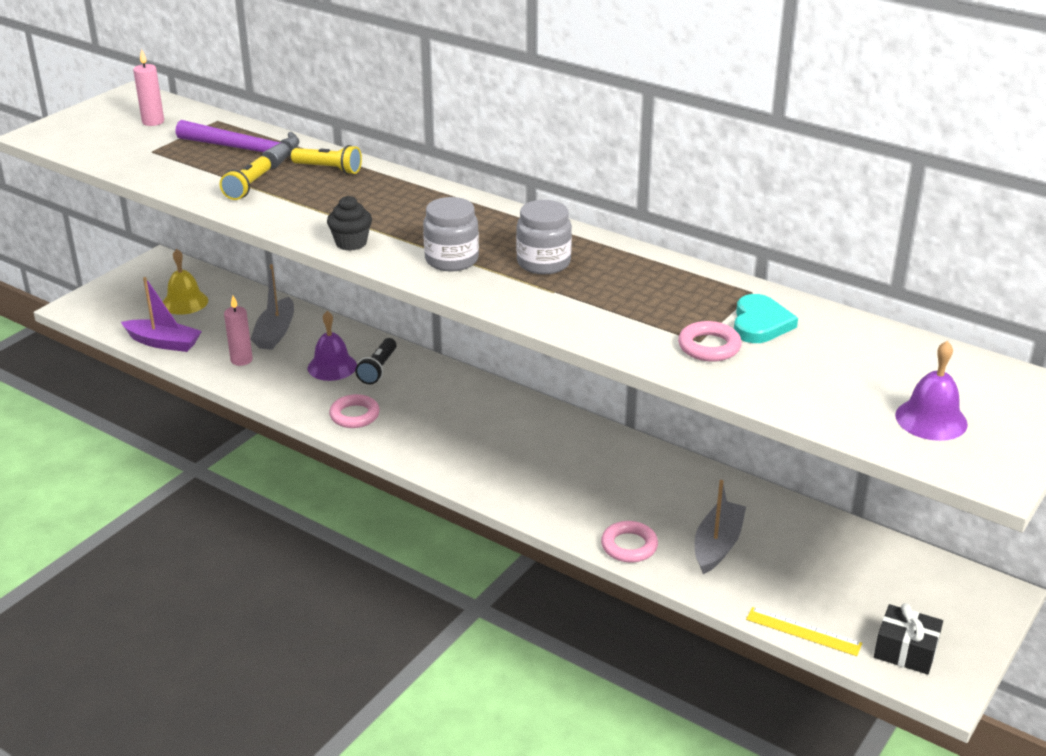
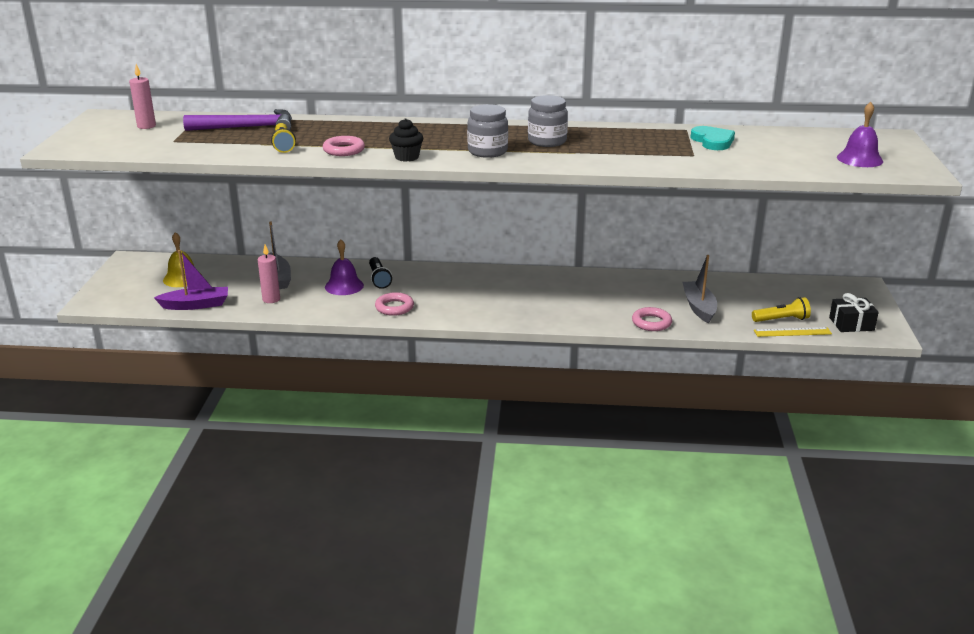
camera: 30 degrees left, 5 degrees down
(329, 169) = (327, 126): yellow flashlight -> yellow flashlight (781, 320)
(709, 347) = (703, 156): pink ring -> pink ring (344, 150)

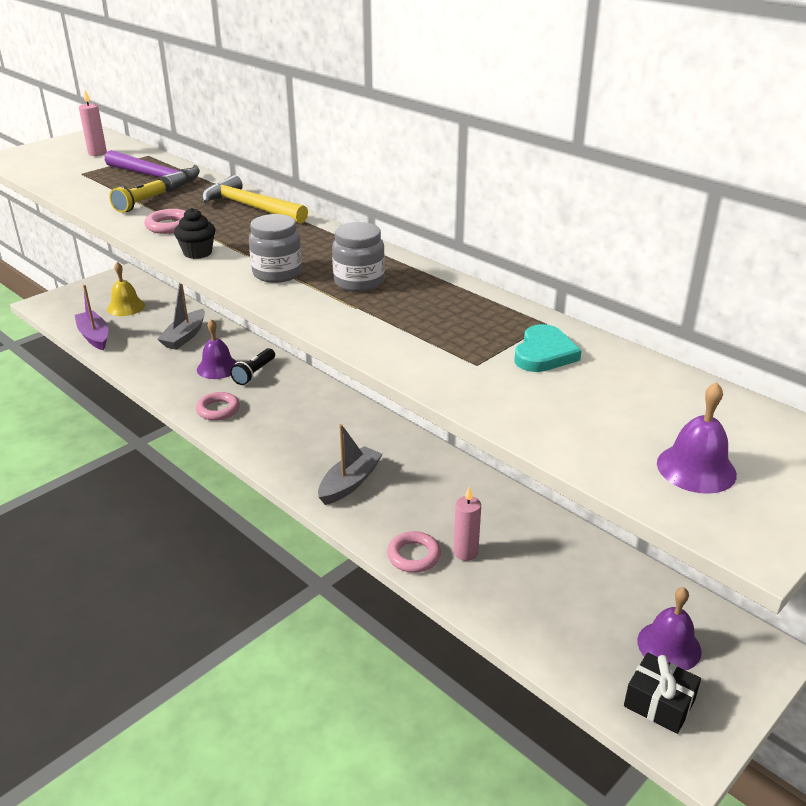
camera: 40 degrees right, 5 degrees up
(196, 305) = (94, 336): purple boat -> purple boat turned 150 degrees counterclockwise
(271, 299) = (148, 355): pink candle -> pink candle (465, 552)
(373, 125) = (250, 207): none -> yellow hammer
(699, 307) = (497, 565): grey boat -> grey boat (349, 483)
(781, 320) = (571, 640): yellow flashlight -> none
(792, 332) = (557, 666): yellow ruler -> none
(822, 302) = (669, 646): none -> purple bell

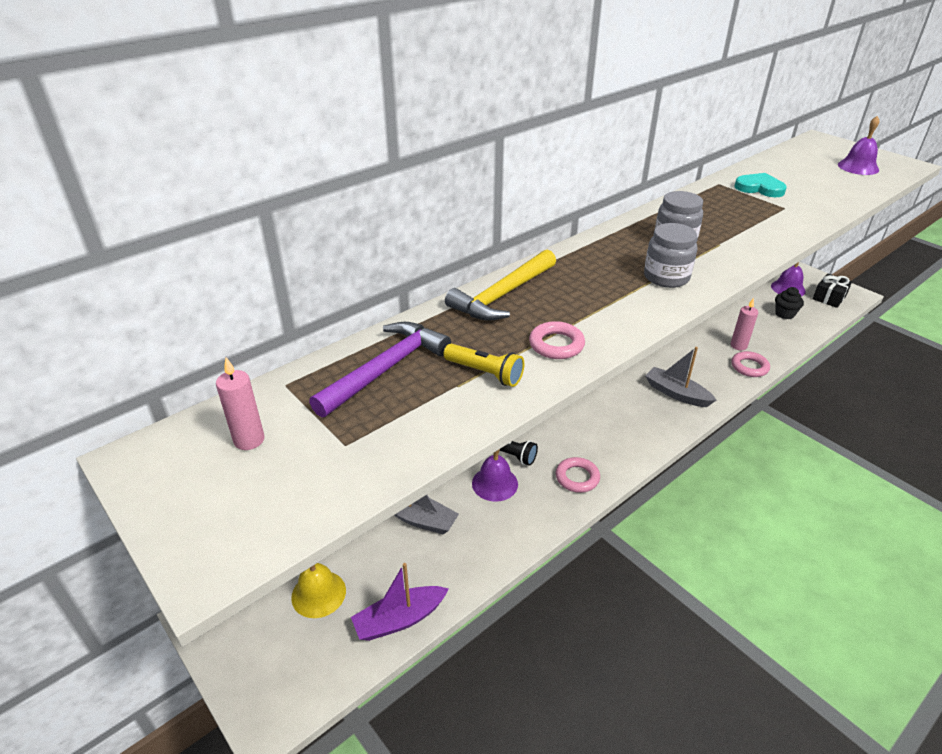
camera: 85 degrees left, 5 degrees up
(197, 253) = (628, 321): black cupcake -> black cupcake (784, 314)

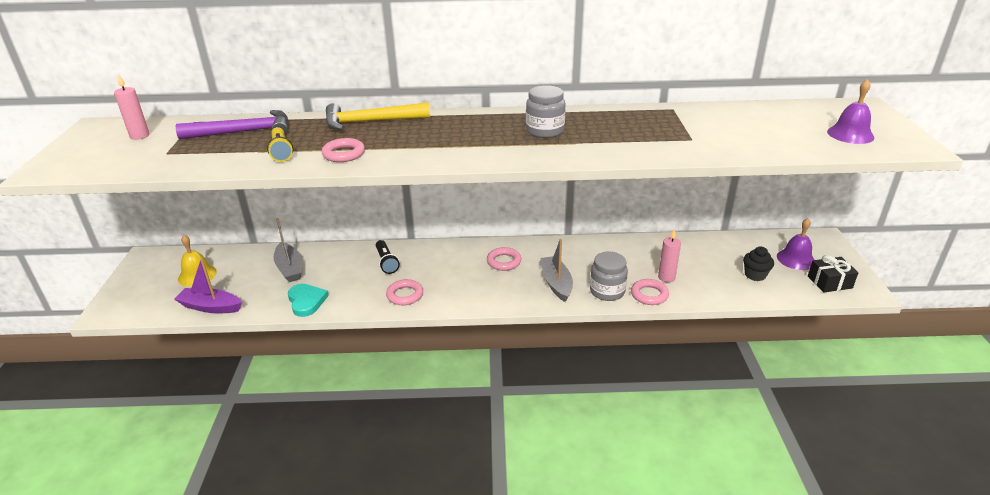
camera: 40 degrees right, 5 degrees down
(495, 483) = (354, 273): purple bell -> none
(608, 395) = (504, 262): none -> pink ring
(666, 277) = (489, 147): grey jar -> grey jar (607, 291)
(759, 188) = (703, 121): turquoise heart -> turquoise heart (306, 301)

